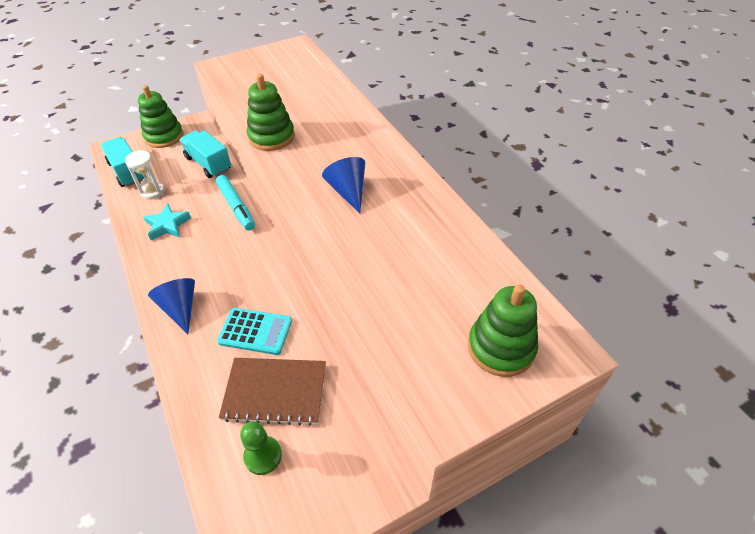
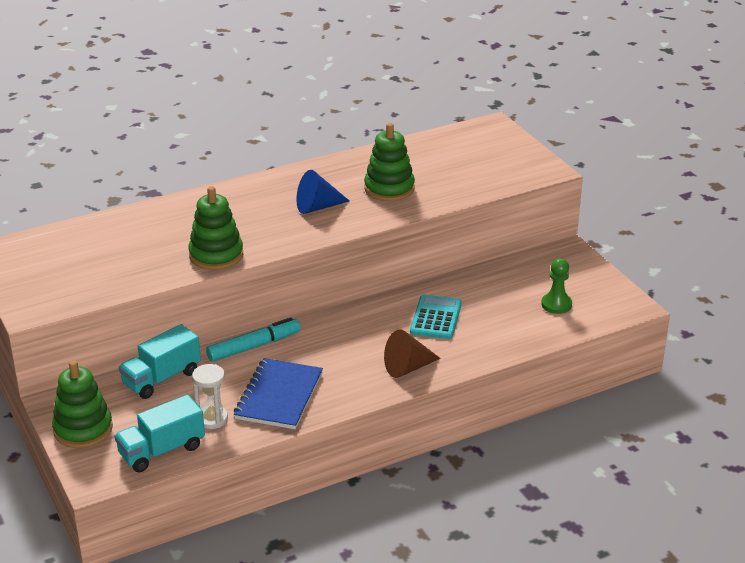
camera: 90 degrees left, 15 degrees down
(167, 225) = (279, 396): turquoise star -> blue notebook
(180, 308) = (407, 368): blue cone -> brown cone
(275, 392) = (499, 302): brown notebook -> none
(501, 347) = (492, 147): green stacking toy -> green stacking toy (389, 188)

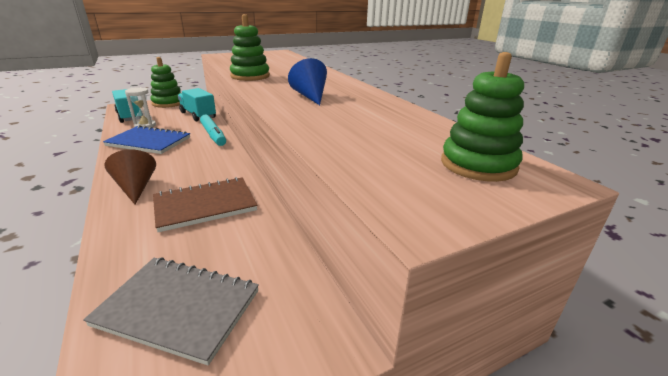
camera: 90 degrees right, 5 degrees down
(389, 188) = (343, 118): green stacking toy -> green stacking toy (478, 165)
(436, 318) = (205, 205): turquoise calculator -> brown notebook
(556, 304) = (178, 308): green pawn -> grey notebook

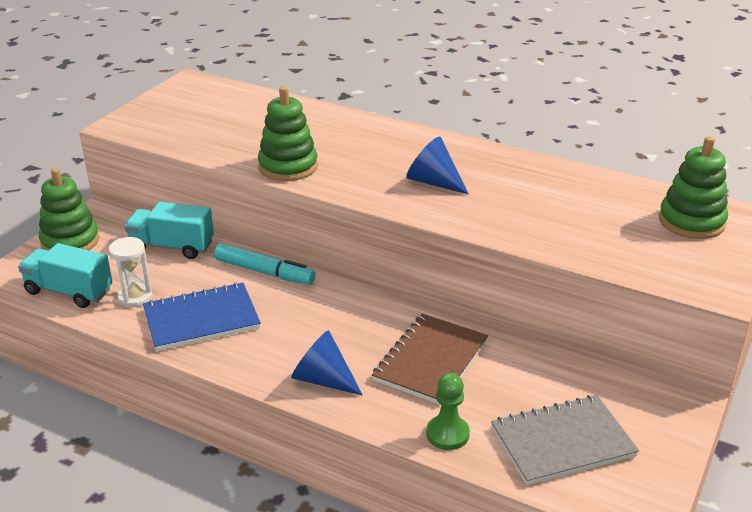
camera: 35 degrees left, 5 degrees up
(125, 252) = (447, 434): none -> green pawn
(136, 188) = (323, 379): brown cone -> blue cone

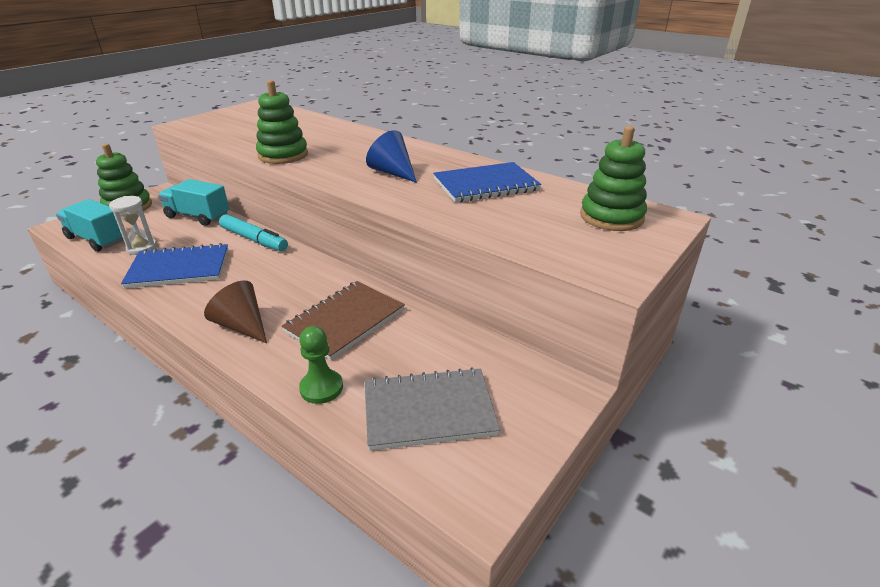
camera: 10 degrees right, 0 degrees up
(323, 379) = (242, 326): blue cone -> brown cone
(545, 191) = (485, 185): none -> blue notebook

